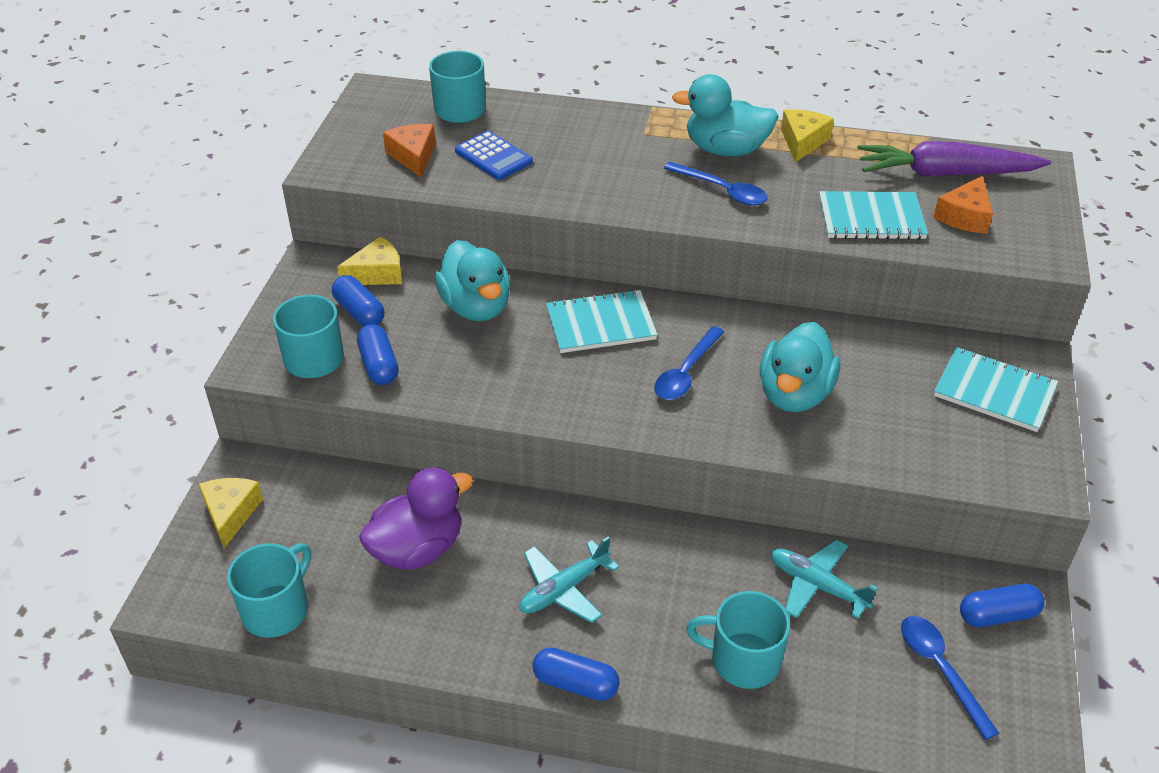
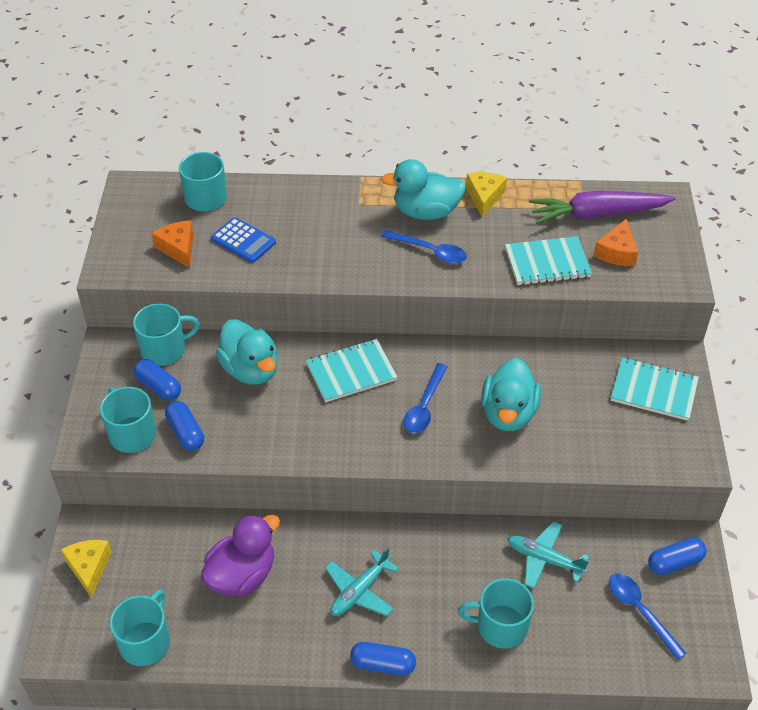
camera: 10 degrees left, 5 degrees up
(377, 273) = (164, 349): yellow cheese -> turquoise mug

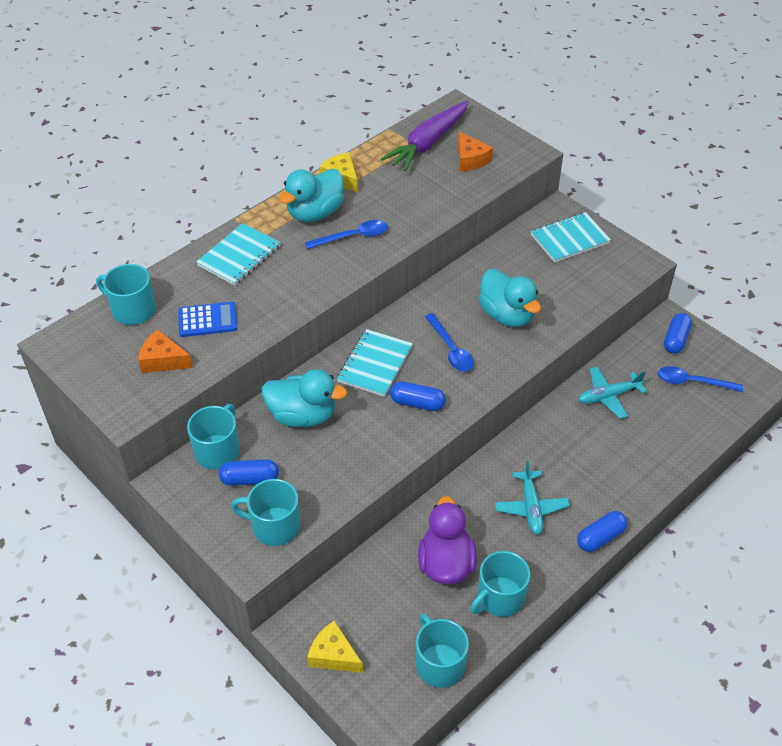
camera: 45 degrees left, 0 degrees up
(186, 433) = (314, 493): blue capsule -> blue capsule (417, 403)
(500, 626) = (634, 455): turquoise mug -> turquoise mug (499, 597)
(547, 263) = (438, 194): turquoise notebook -> turquoise notebook (239, 256)

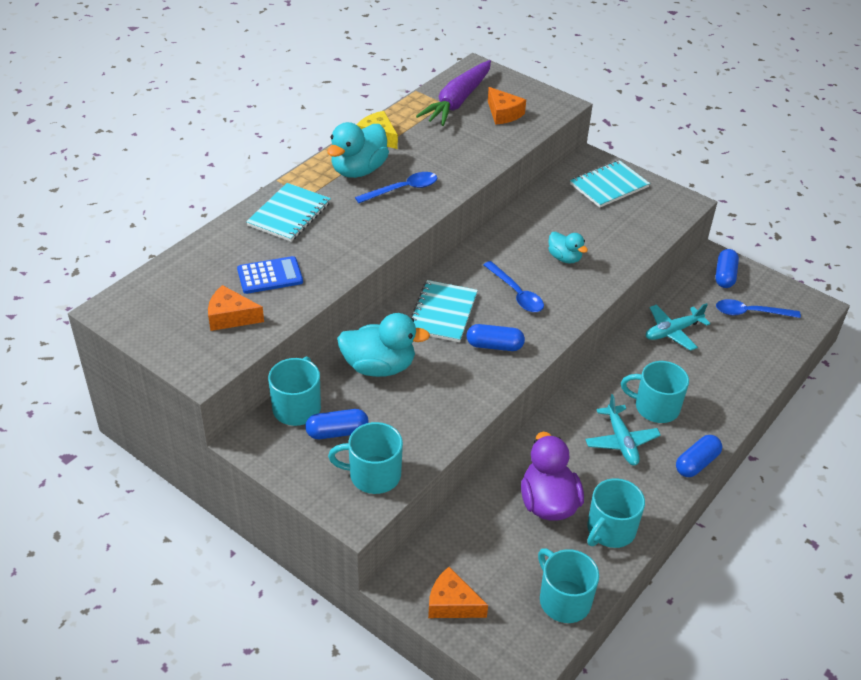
camera: 10 degrees left, 5 degrees down
(132, 310) = (187, 272): turquoise mug -> turquoise mug (655, 407)
(333, 655) = (452, 603): yellow cheese -> orange cheese
(507, 315) = (564, 258): turquoise duck -> turquoise duck, size x0.58

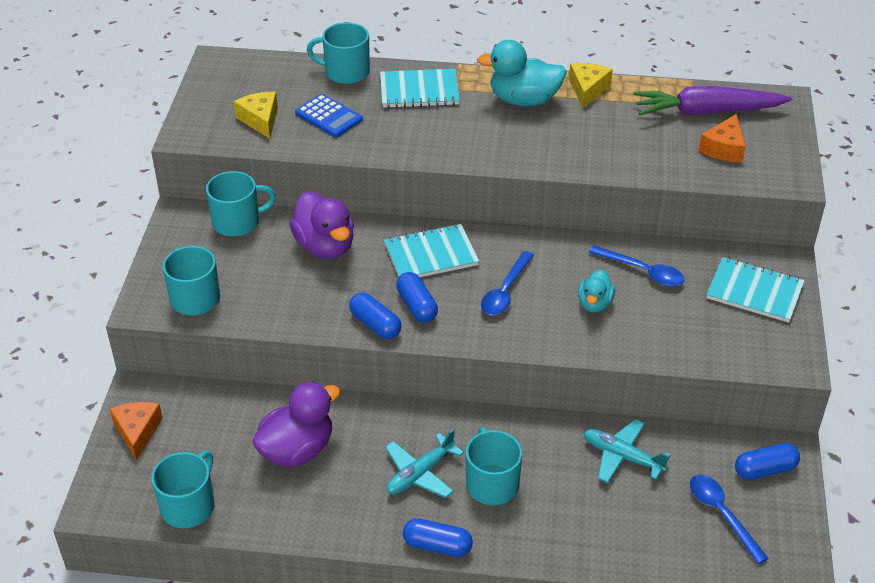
camera: 60 degrees right, 0 degrees up
(231, 317) = (260, 120): orange cheese -> yellow cheese
(337, 432) = (227, 256): blue capsule -> blue capsule (375, 324)
(379, 367) = (325, 246): turquoise duck -> purple duck
(403, 189) = (524, 137): blue spoon -> blue spoon (643, 271)
(610, 530) = (296, 508): turquoise mug -> turquoise mug (346, 72)

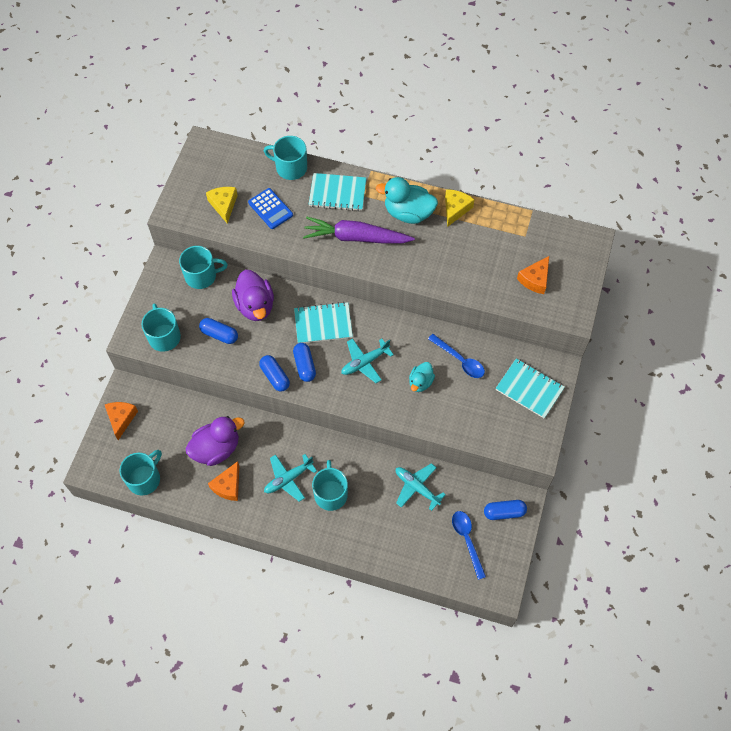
camera: 10 degrees right, 20 degrees up
(326, 496) = (228, 486): none -> orange cheese
(437, 545) = (288, 532): blue capsule -> blue capsule (219, 334)
(505, 291) = (365, 362): blue spoon -> turquoise plane
(706, 112) = (533, 243): purple carrot -> purple carrot (355, 237)

